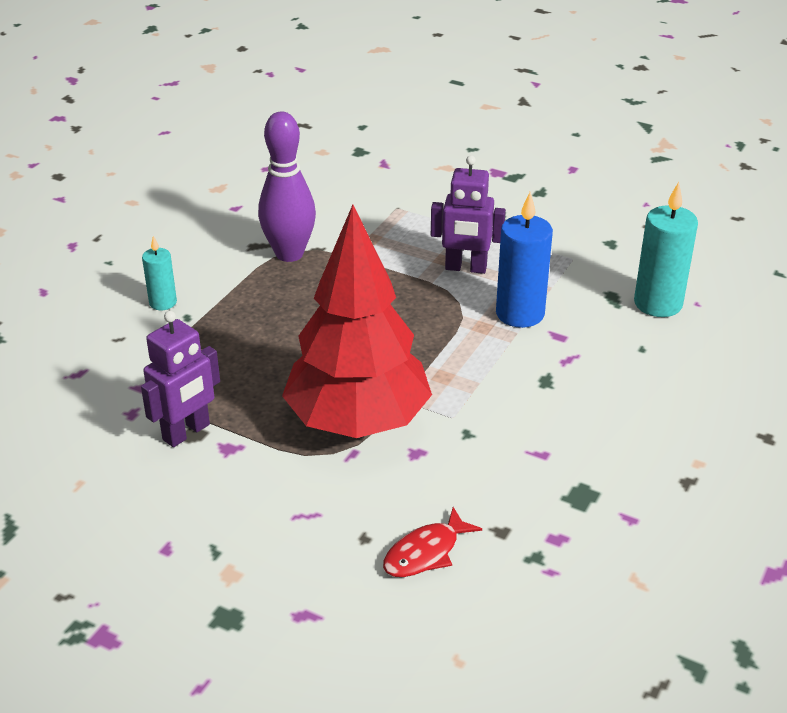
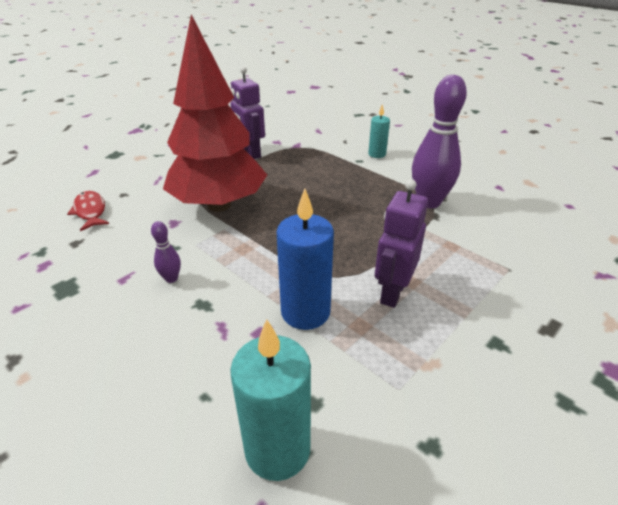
camera: 105 degrees right, 0 degrees up
(522, 415) = (171, 278): none -> purple bowling pin

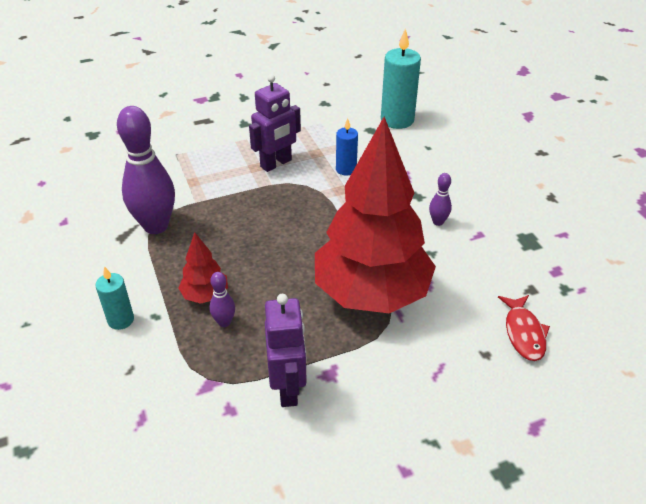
camera: 155 degrees left, 5 degrees up
(305, 312) = (346, 169): blue candle -> blue candle, size x0.57
(313, 167) = (224, 322): none -> purple bowling pin
(340, 175) = (205, 295): none -> red tree

